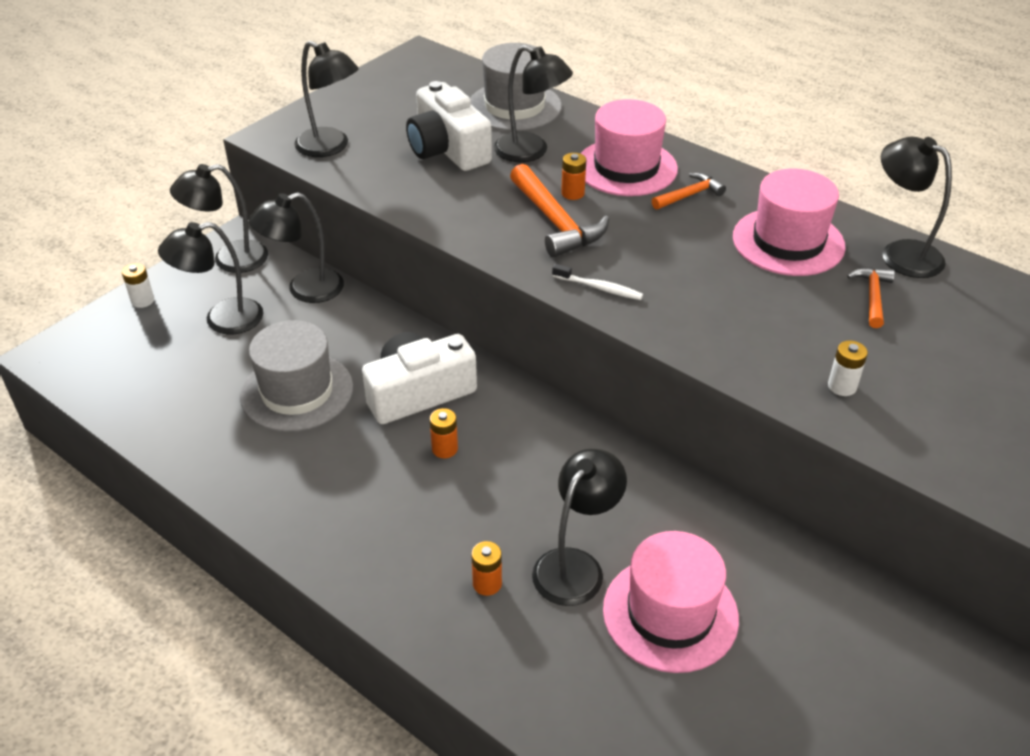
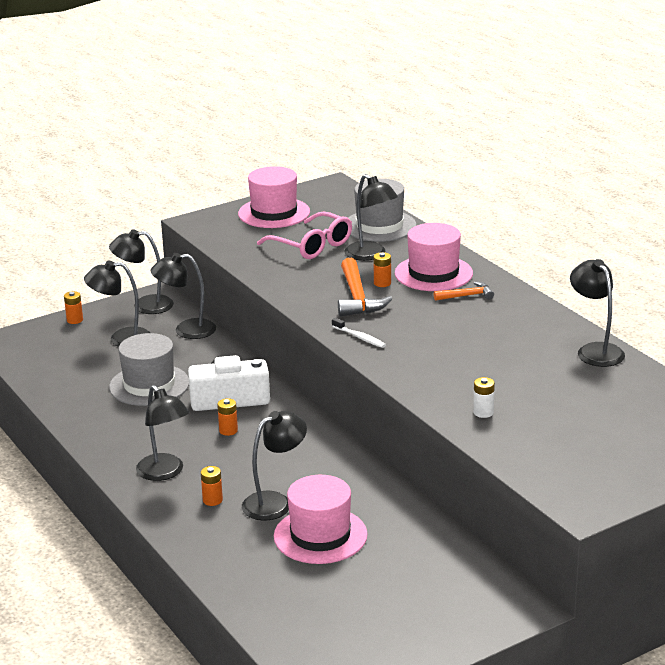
camera: 20 degrees right, 15 degrees down
(143, 300) = (75, 320): white battery -> orange battery
(330, 147) = (230, 234): black lamp -> black lamp (165, 473)
(448, 149) = (312, 246): white camera -> pink glasses
(788, 242) = (516, 332): pink hat -> pink hat (274, 213)
(872, 296) = (550, 370): orange hammer -> none

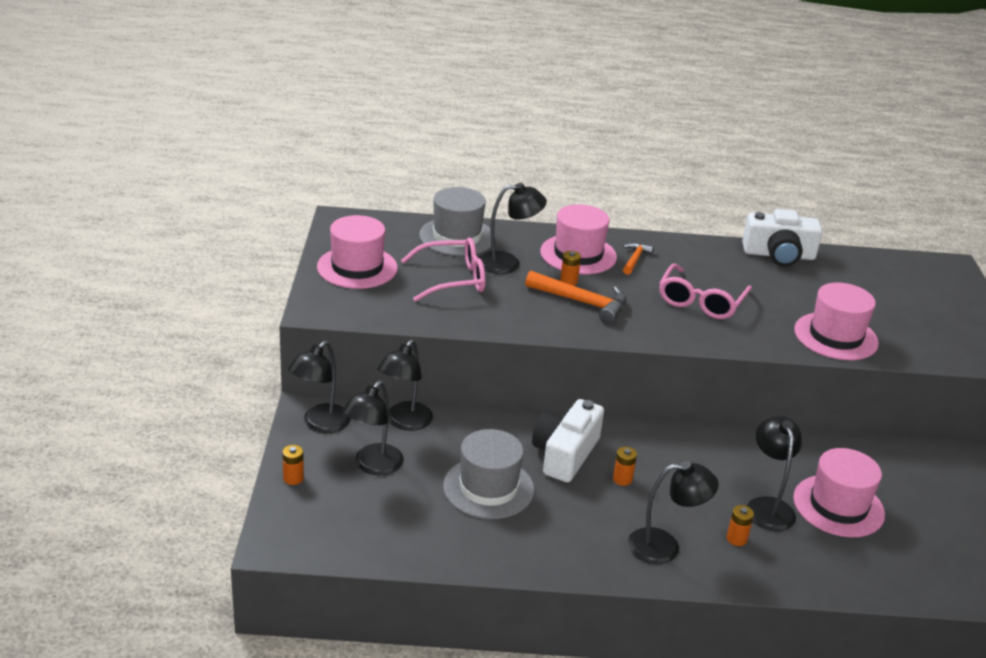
camera: 60 degrees left, 5 degrees up
(360, 337) = (657, 332): white toothbrush -> none
(441, 340) = (701, 302): none -> pink glasses
(483, 412) = (835, 336): white battery -> pink hat
(595, 350) = (779, 255): black lamp -> white camera

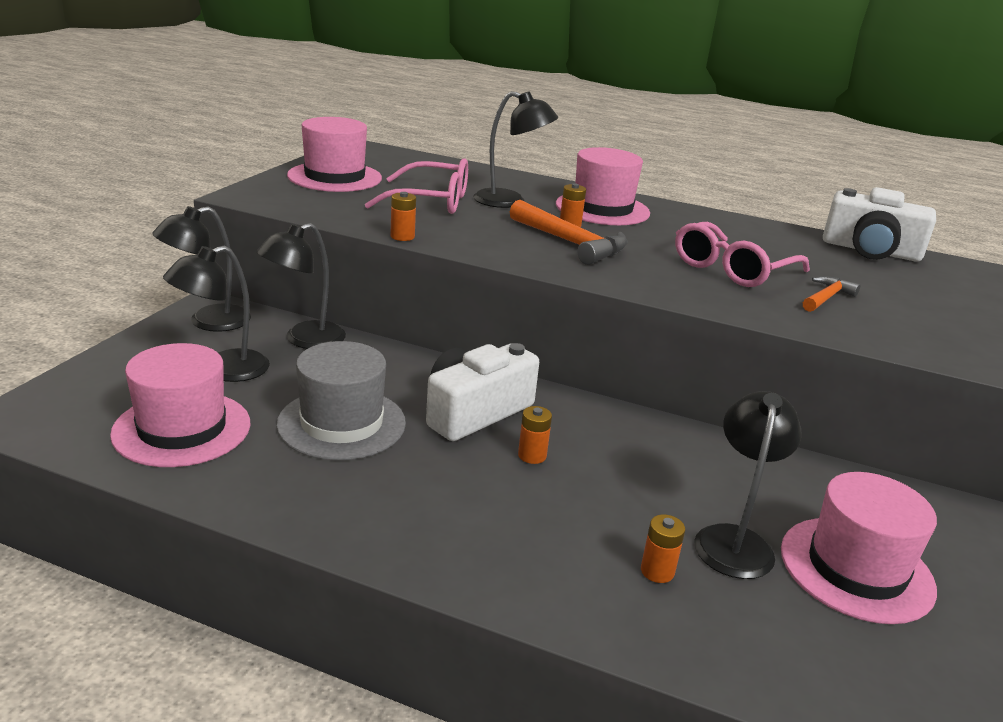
camera: 20 degrees right, 5 degrees down
(293, 478) = (119, 361): orange battery -> orange battery (402, 237)
(457, 237) = (472, 176): grey hat -> none
(635, 259) = (671, 223): orange hammer -> orange hammer (826, 297)
(665, 546) = (534, 552): black lamp -> none
(835, 336) = (916, 334): pink hat -> pink hat (182, 428)

